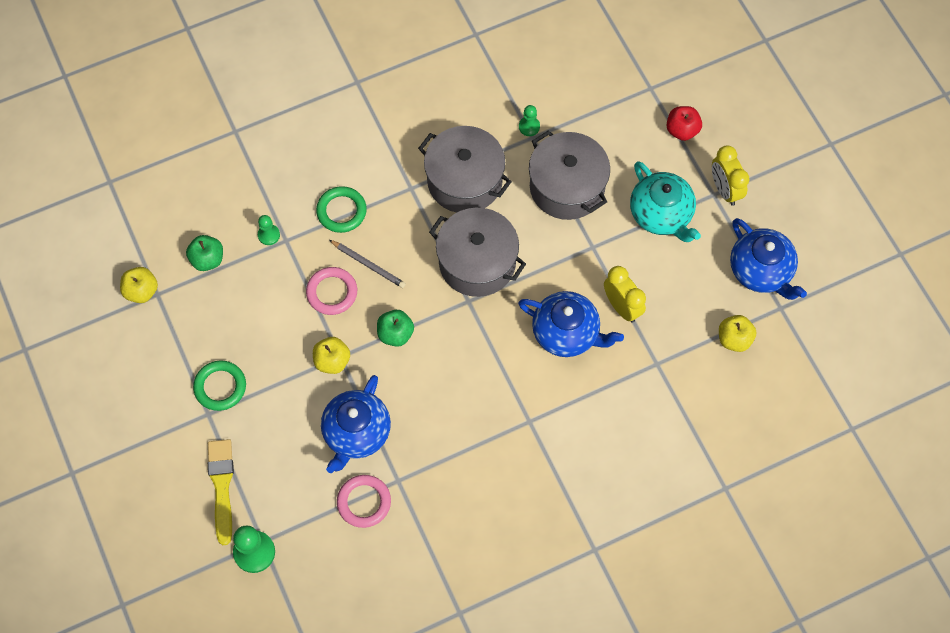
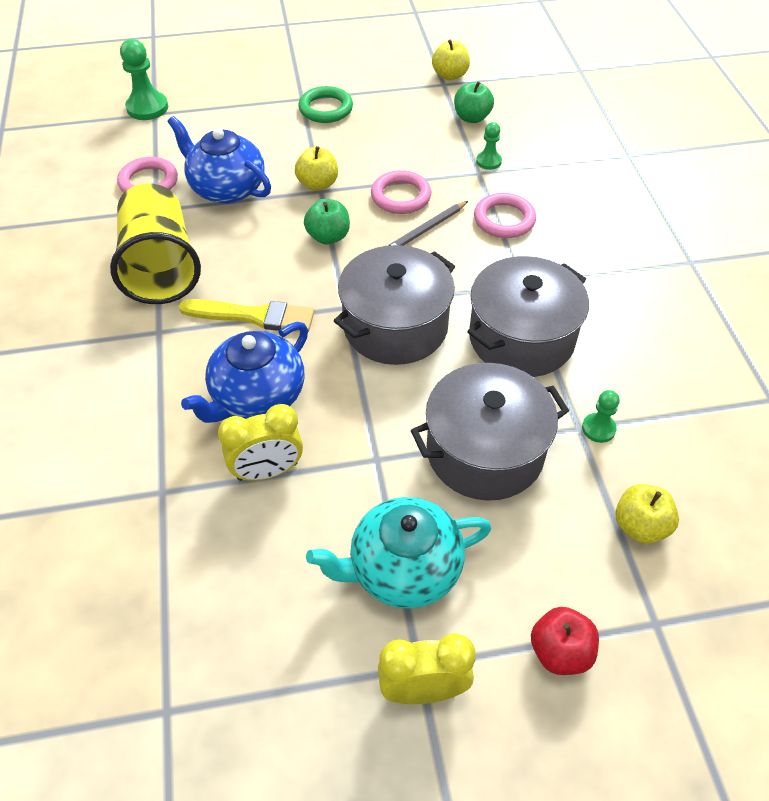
camera: 105 degrees right, 15 degrees down
(222, 486) = (224, 97): yellow brush -> yellow brush (253, 316)
(341, 211) = (504, 219): green ring -> pink ring
(463, 448) = (161, 267): none -> yellow cup
(734, 339) = (147, 613): yellow apple -> yellow apple (640, 526)
(761, 271) = (247, 701): blue teapot -> none

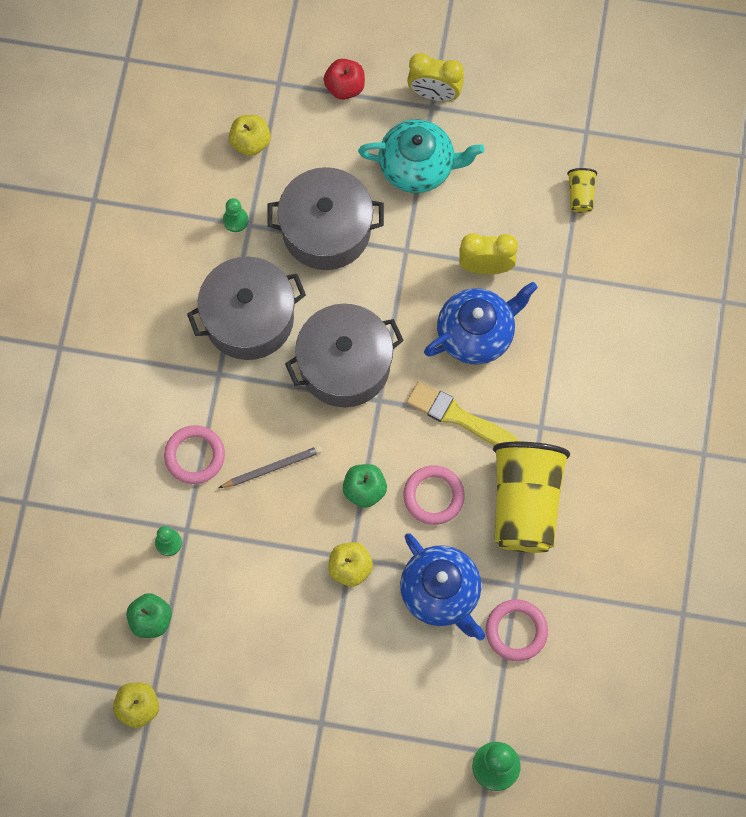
camera: 160 degrees left, 20 degrees up
(157, 605) = (580, 195): none -> yellow cup
(326, 109) = (300, 693): green ring -> none
(401, 196) = (276, 522): pink ring -> pink ring (433, 496)

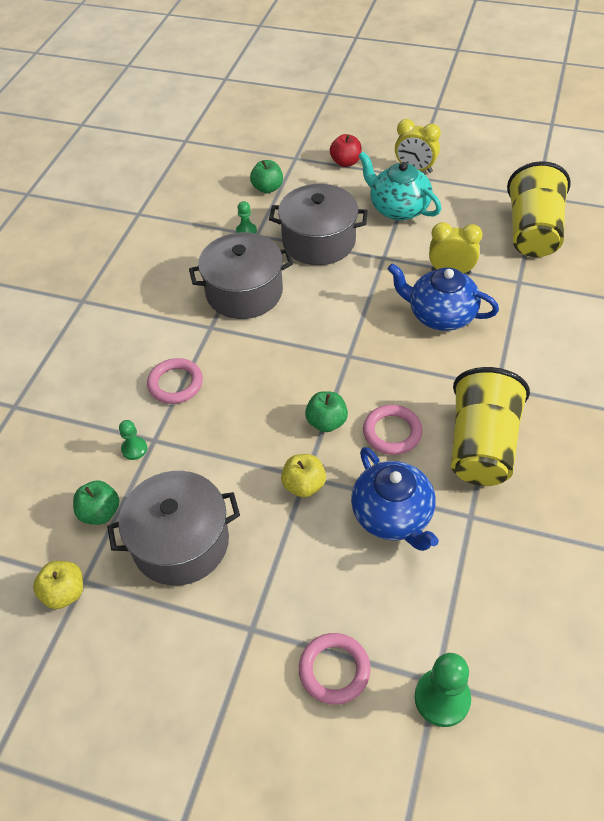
camera: 10 degrees right, 20 degrees down
(250, 142) = (267, 188): yellow apple -> green apple
(272, 468) = (243, 398): grey pencil -> none
(345, 365) = (321, 329): grey pot -> grey pot (181, 542)
(418, 166) = (398, 208): turquoise teapot -> turquoise teapot turned 150 degrees counterclockwise
(458, 416) = (420, 373): yellow brush -> none
(476, 333) = (440, 315): blue teapot -> blue teapot turned 135 degrees counterclockwise
(516, 631) = (469, 558): pink ring -> pink ring (334, 670)
(580, 195) = (533, 232): yellow cup -> yellow cup, size x2.44

